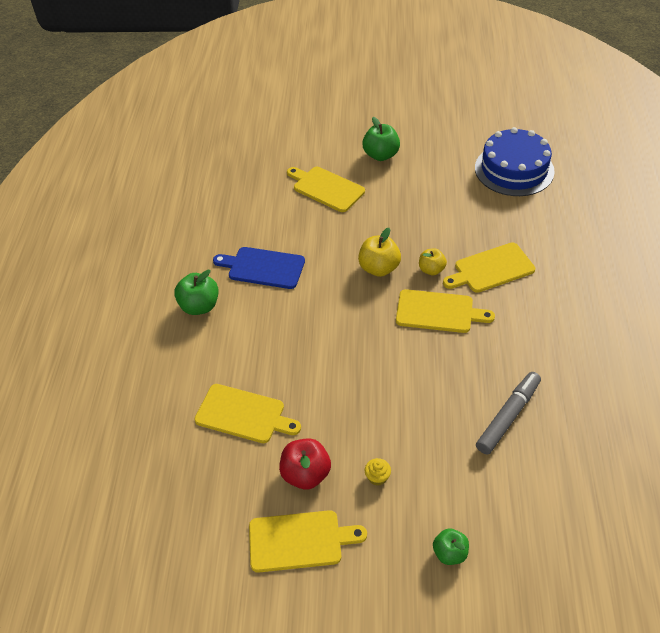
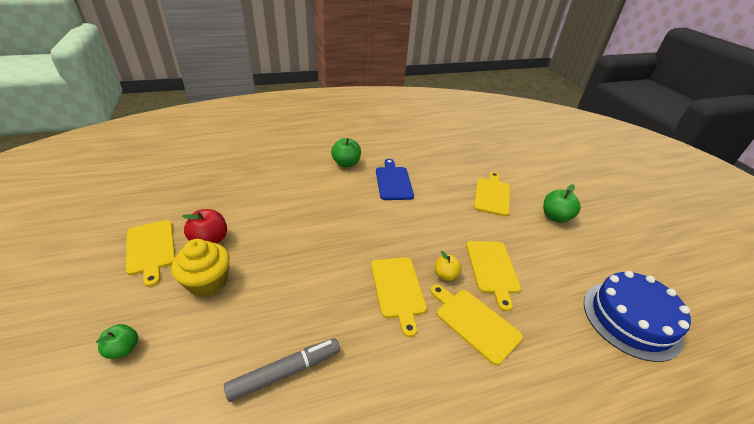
camera: 65 degrees right, 10 degrees down
(243, 414) = (260, 200): yellow cutting board -> yellow cutting board (492, 269)
(377, 477) = (207, 282): yellow cupcake -> yellow cupcake, size x2.35
(379, 268) = (427, 240): yellow apple -> none
(508, 416) = (285, 372): grey marker -> grey marker turned 45 degrees counterclockwise

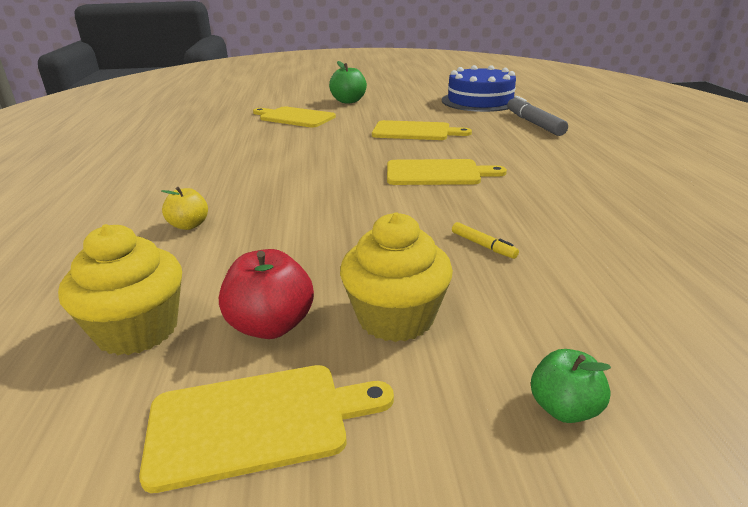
camera: 75 degrees left, 10 degrees down
(215, 204) = (137, 330): none -> yellow cupcake
(280, 319) = (483, 245): none -> yellow marker
(285, 372) = (569, 241): grey marker -> grey marker (534, 123)
(346, 163) = (133, 188): green apple -> none
(393, 182) = (221, 160): blue cutting board -> none
(445, 275) = (419, 150): yellow apple -> yellow apple (189, 225)
(474, 322) = (485, 146): yellow cutting board -> none

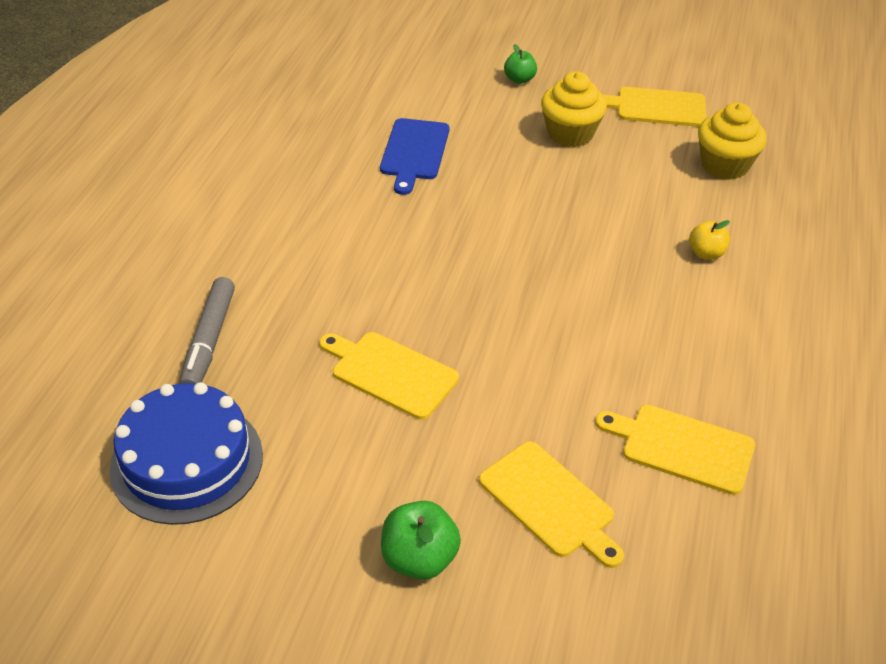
camera: 160 degrees left, 15 degrees up
(271, 326) = (644, 147): red apple -> none
(437, 173) = (439, 263): yellow cutting board -> yellow cutting board (682, 447)
(483, 245) = (476, 165): yellow marker -> none
(567, 242) = (414, 152): none -> blue cutting board

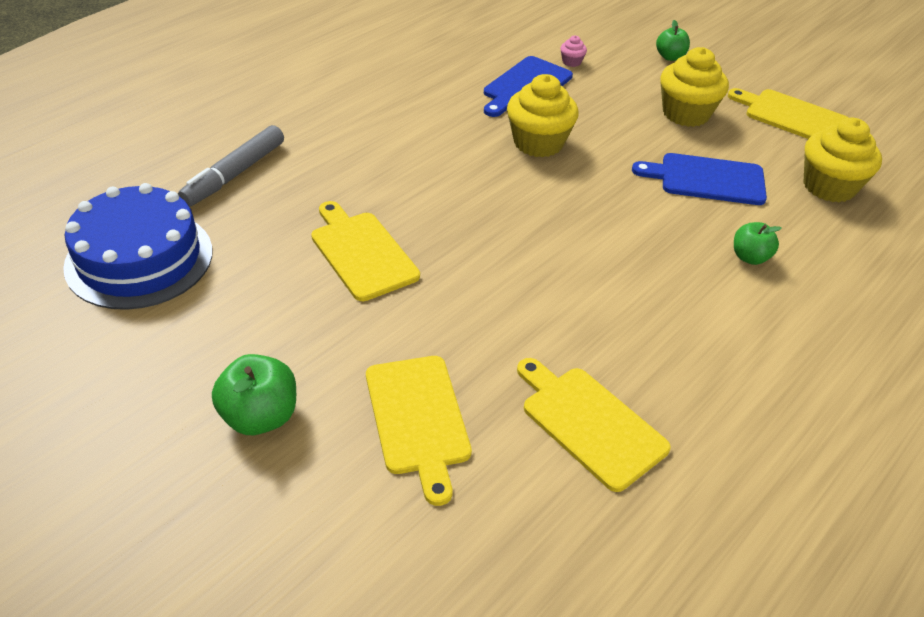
camera: 25 degrees right, 0 degrees up
(437, 112) = (571, 62): none -> pink cupcake
(466, 207) = (538, 143): none -> yellow cupcake
(628, 192) = (707, 179): none -> blue cutting board
(706, 253) = (750, 257): yellow apple -> green apple

